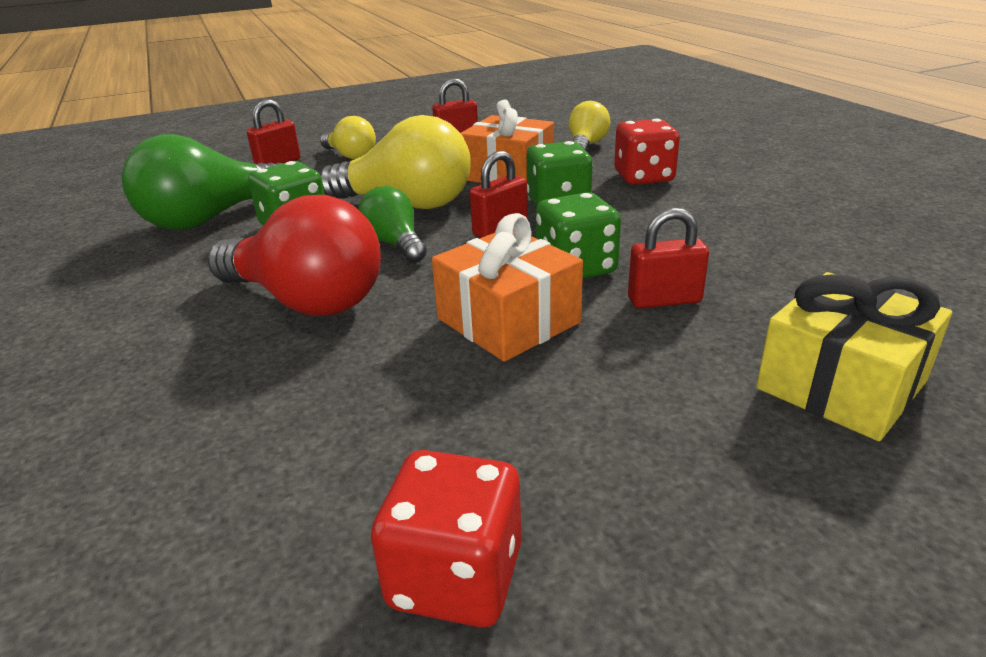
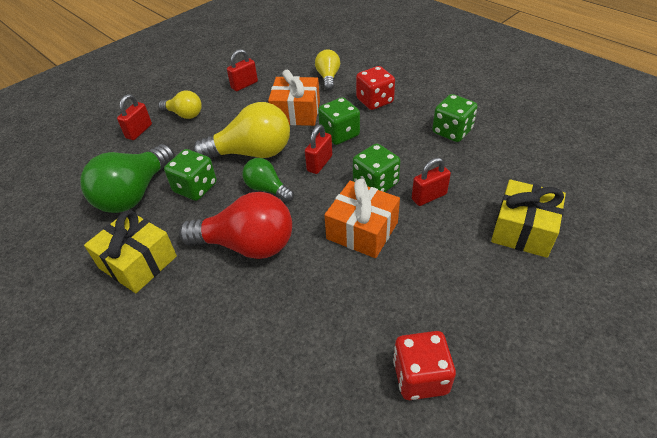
camera: 20 degrees left, 15 degrees up
(139, 288) = (138, 262): none -> yellow gift
(761, 228) = (452, 131): none -> green dice

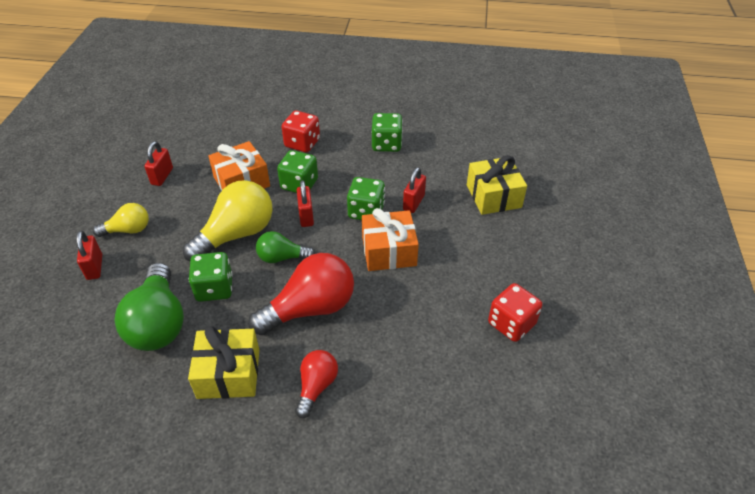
camera: 40 degrees left, 0 degrees up
(185, 317) = (316, 387): none -> red light bulb
(328, 77) = (240, 138): yellow light bulb -> none

